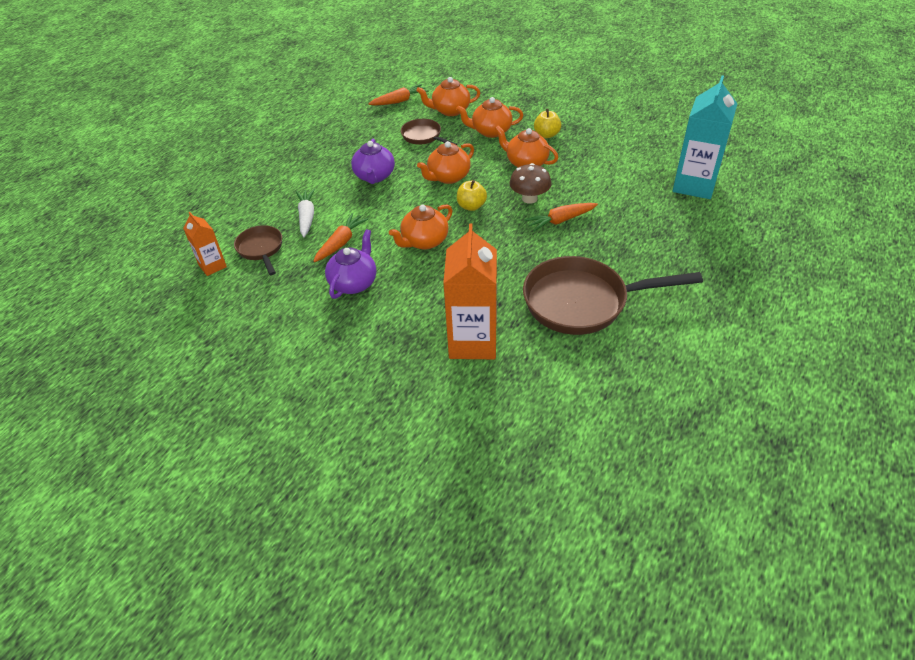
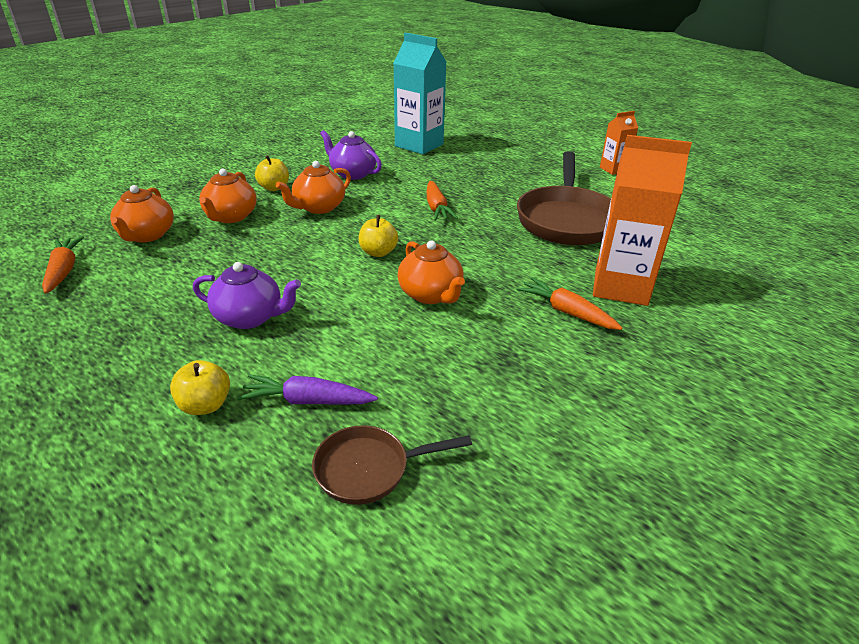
camera: 80 degrees left, 10 degrees down
(212, 266) = (388, 553): orange carton -> orange carton (613, 169)
(298, 186) = (205, 405): none -> yellow apple
(307, 217) = (307, 401): white carrot -> purple carrot
(341, 242) = (398, 367): orange carrot -> orange carrot (566, 312)
(354, 283) = (497, 364): purple teapot -> purple teapot (352, 174)
(423, 137) = (189, 263): brown pan -> none
(448, 177) = (304, 259): orange teapot -> none
(529, 198) = (387, 217): brown mushroom -> none

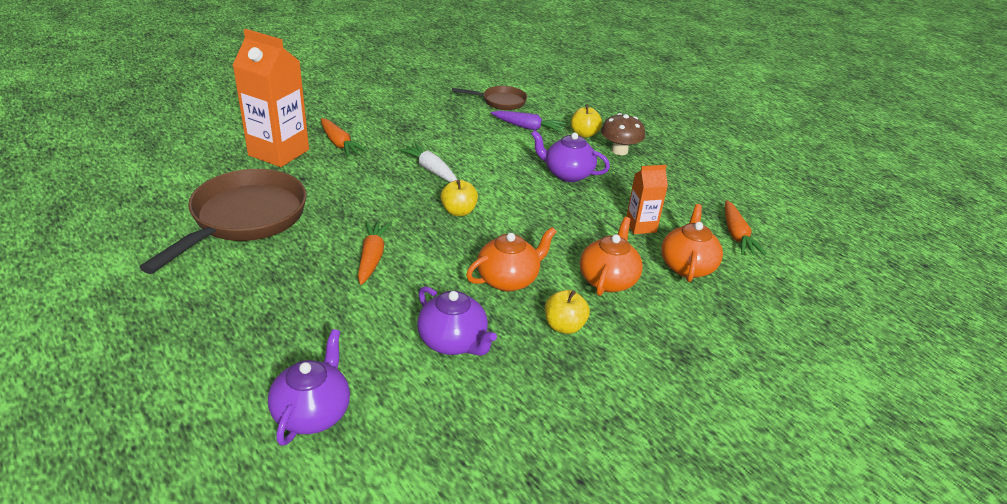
camera: 170 degrees left, 0 degrees up
(153, 376) = (619, 151): none -> brown mushroom
(419, 145) = (312, 413): turquoise carton -> purple teapot
(431, 294) = (430, 169): orange teapot -> white carrot
(613, 169) = (72, 292): orange carton -> orange carton (641, 226)

